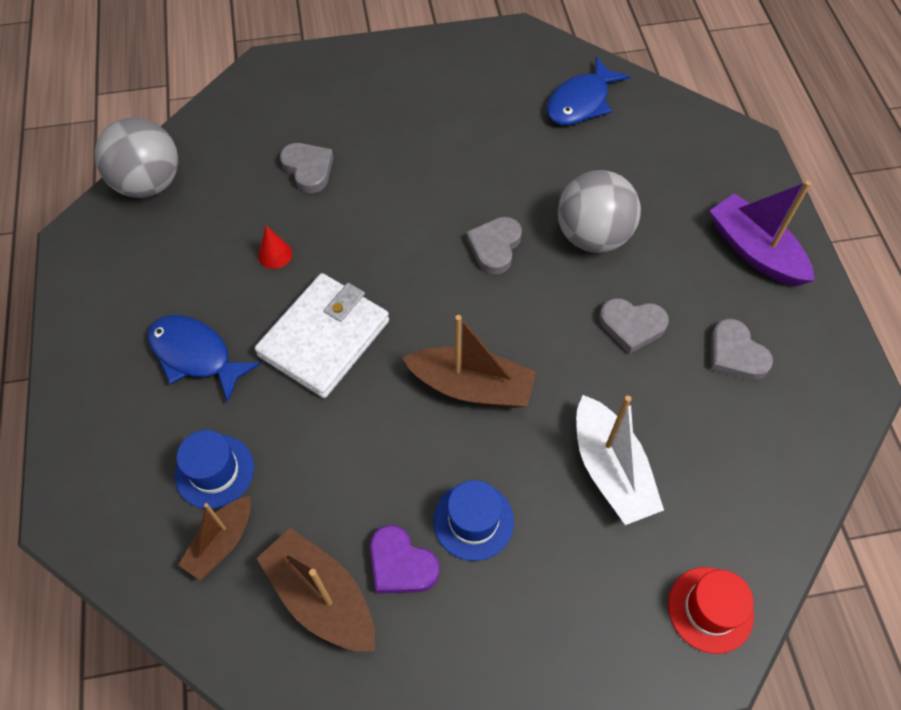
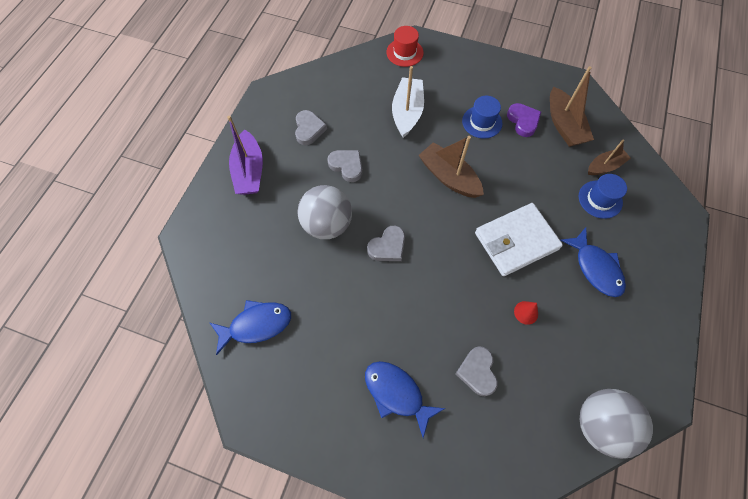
camera: 150 degrees left, 5 degrees up
(387, 114) = (396, 393): none -> blue fish

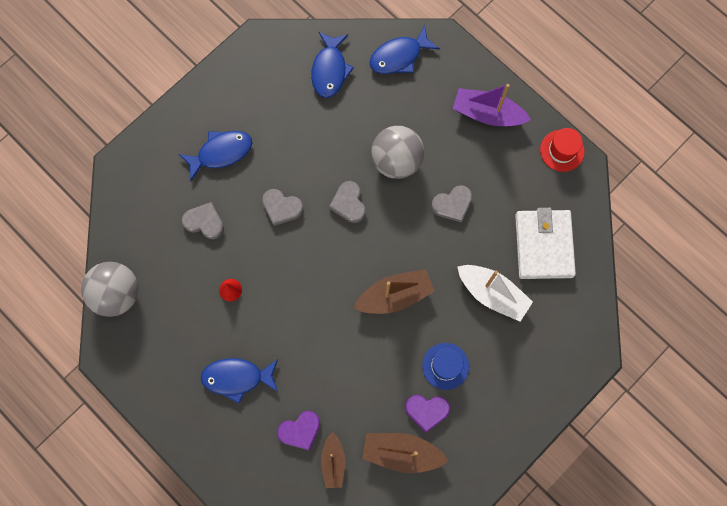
camera: 115 degrees right, 10 degrees up
(217, 265) = (399, 56): none -> blue fish
(309, 129) = (514, 186): grey heart -> grey heart (281, 208)
(404, 52) = (579, 333): red hat -> red hat (562, 150)
(516, 241) = (298, 321): white wallet -> white wallet (543, 245)
(600, 199) = (300, 431): blue hat -> purple heart

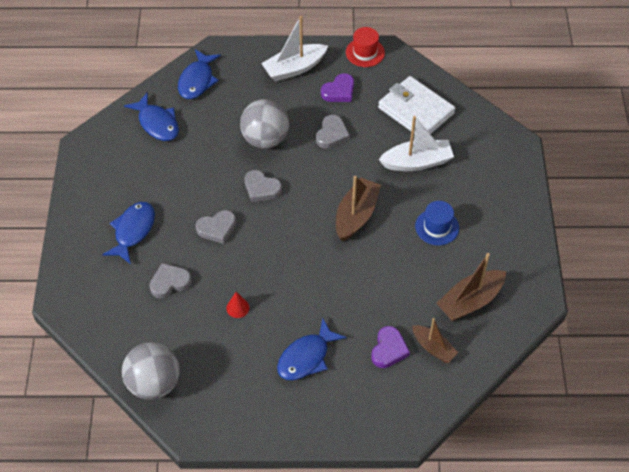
camera: 45 degrees left, 20 degrees down
(427, 411) = (456, 263): purple heart -> purple heart (339, 91)
(487, 114) = (294, 68): purple boat -> white boat

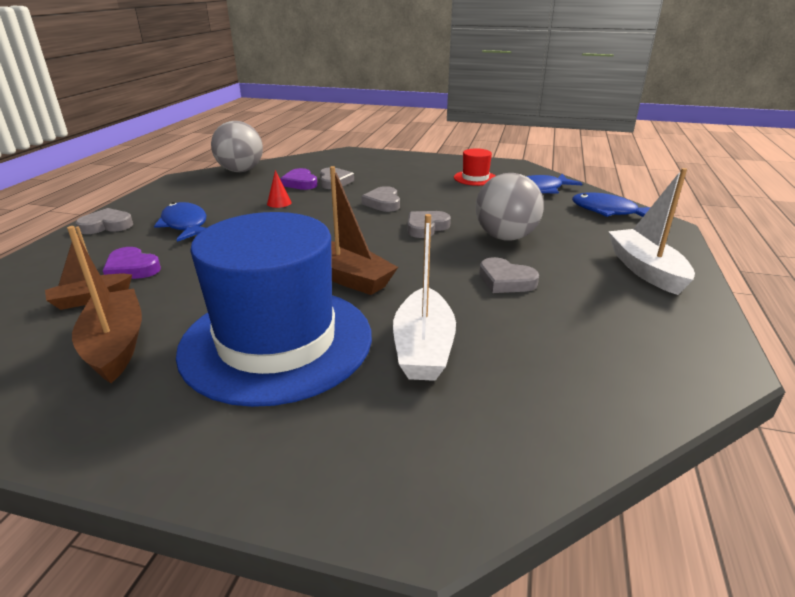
camera: 105 degrees right, 25 degrees down
(133, 231) = (403, 174): blue fish -> none
(326, 419) = (107, 226): none -> grey heart
(339, 91) = (599, 299): purple heart -> purple heart (300, 183)
(365, 52) = (707, 339): red hat -> red hat (475, 178)
(416, 110) = (553, 371): white wallet -> none
(437, 227) = (277, 341): blue hat -> blue hat, size x2.44

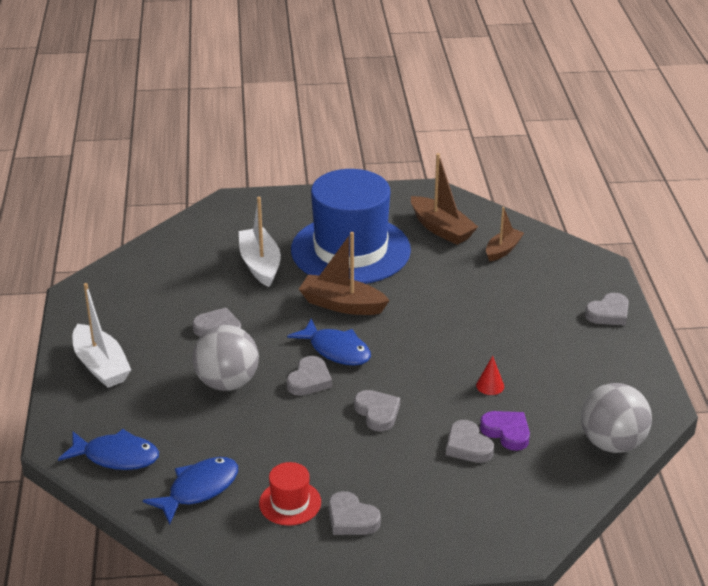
camera: 160 degrees right, 5 degrees up
(132, 268) = (513, 277): purple heart -> none
(185, 225) = (540, 330): blue fish -> blue fish (336, 350)
(438, 169) = (351, 519): none -> grey heart

